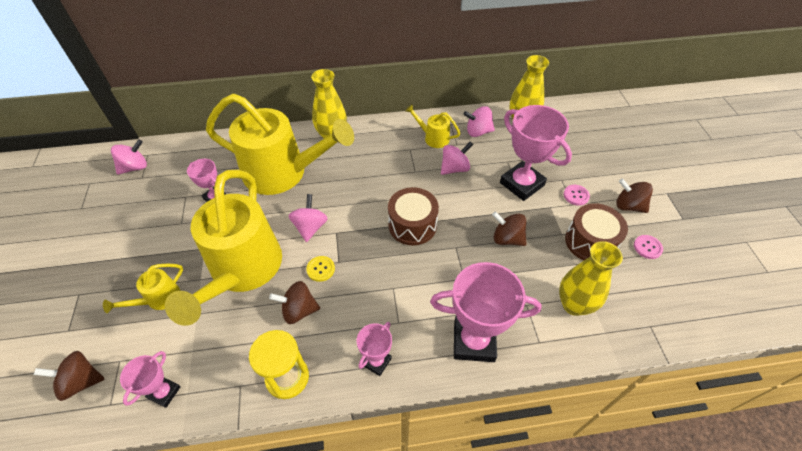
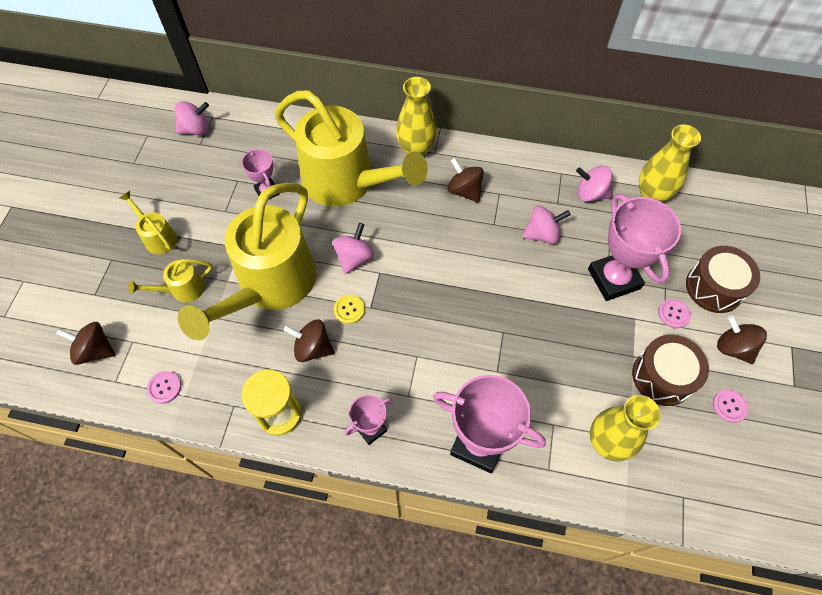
camera: 20 degrees right, 10 degrees up
(164, 392) = (164, 387): pink trophy -> pink button
(412, 225) = (465, 290): brown drum -> brown drum (714, 287)
(433, 138) = (532, 186): yellow watering can -> yellow watering can (157, 237)
(507, 238) = (565, 341): brown spinning top -> brown spinning top (464, 190)

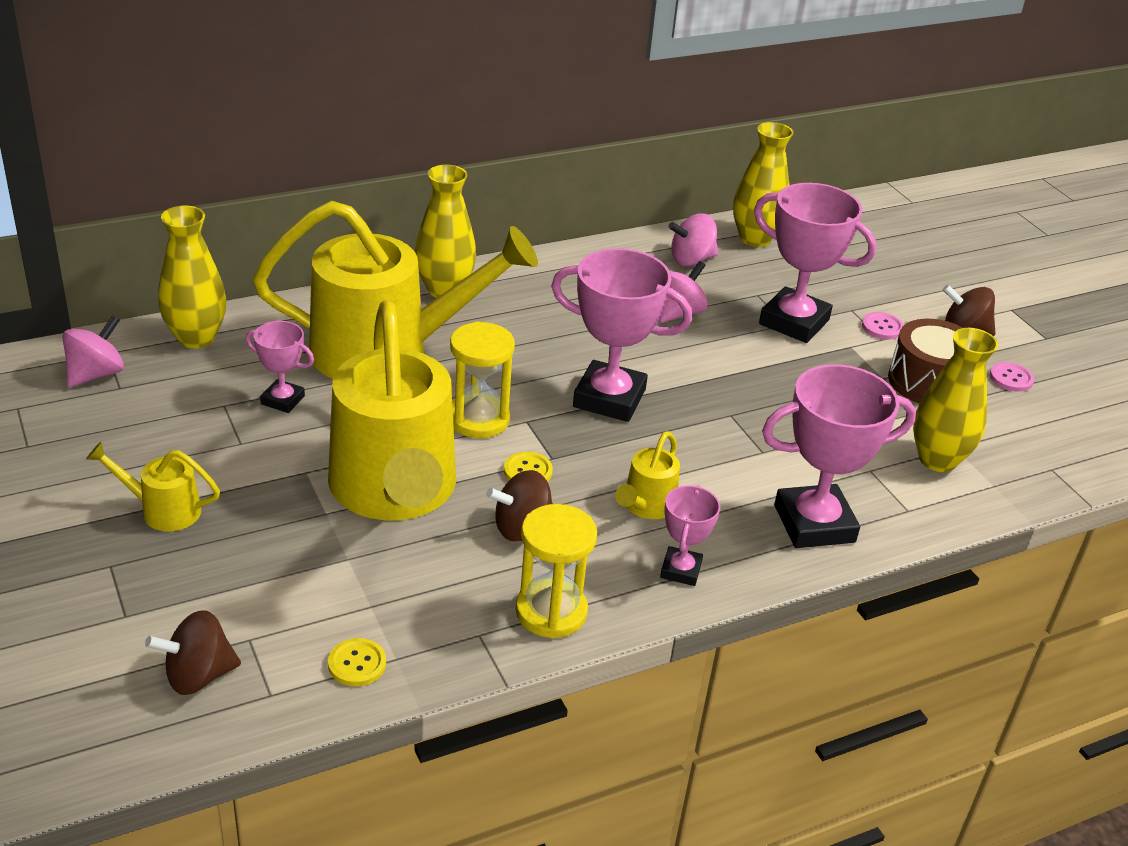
camera: 40 degrees left, 25 degrees down
(164, 387) = (357, 664): pink button -> yellow button
(182, 290) = (267, 550): yellow watering can -> yellow watering can (645, 506)
(260, 126) = (196, 338): none -> yellow vase
(354, 258) = (478, 419): pink spinning top -> yellow hourglass
(440, 280) = (609, 398): none -> pink trophy
(464, 190) = (546, 306): brown spinning top -> none
(714, 287) = (895, 291): brown drum -> none

